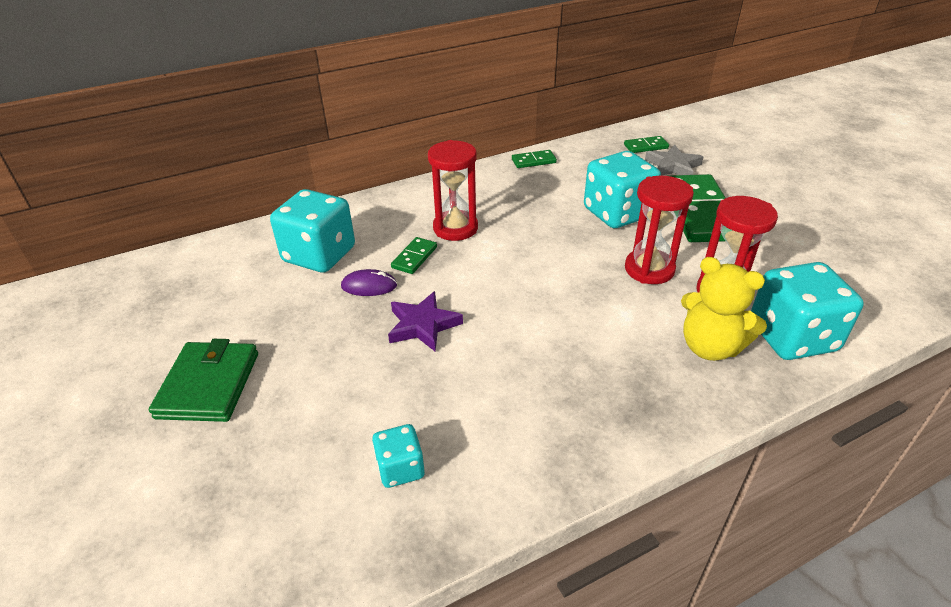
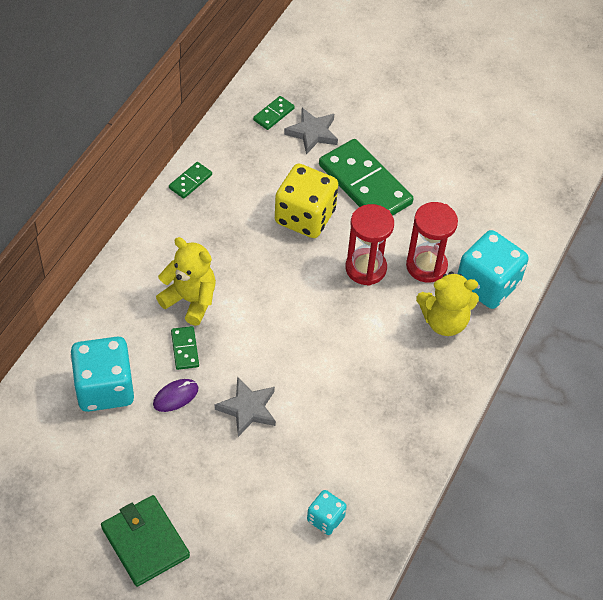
camera: 40 degrees left, 15 degrees up
(423, 325) = (248, 409): purple star -> grey star
(455, 228) = (190, 300): red hourglass -> yellow teddy bear
(617, 213) = (305, 217): turquoise dice -> yellow dice

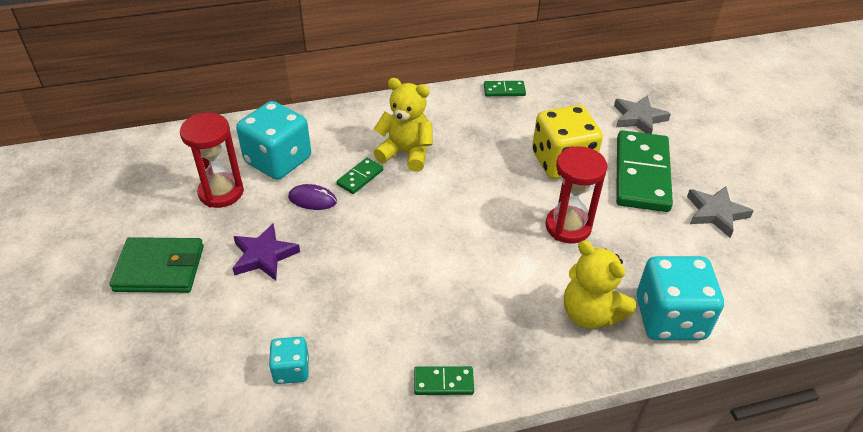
camera: 50 degrees right, 10 degrees down
(145, 542) = (159, 268): green wallet -> green wallet turned 75 degrees clockwise
(190, 300) = (406, 153): yellow teddy bear -> yellow teddy bear turned 60 degrees counterclockwise
(203, 467) = (264, 256): none -> purple star
(248, 409) = (347, 246): grey star -> grey star (716, 213)
(273, 114) = (621, 91): green domino -> green domino (443, 382)
(426, 266) = (626, 263): red hourglass -> red hourglass (221, 192)

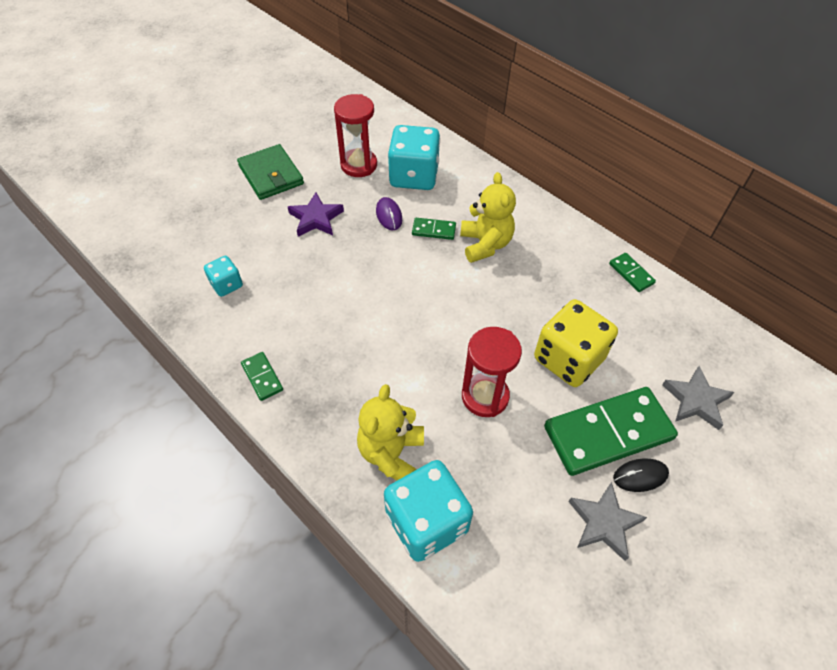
camera: 60 degrees right, 10 degrees up
(686, 176) = (640, 476): none -> black mouse

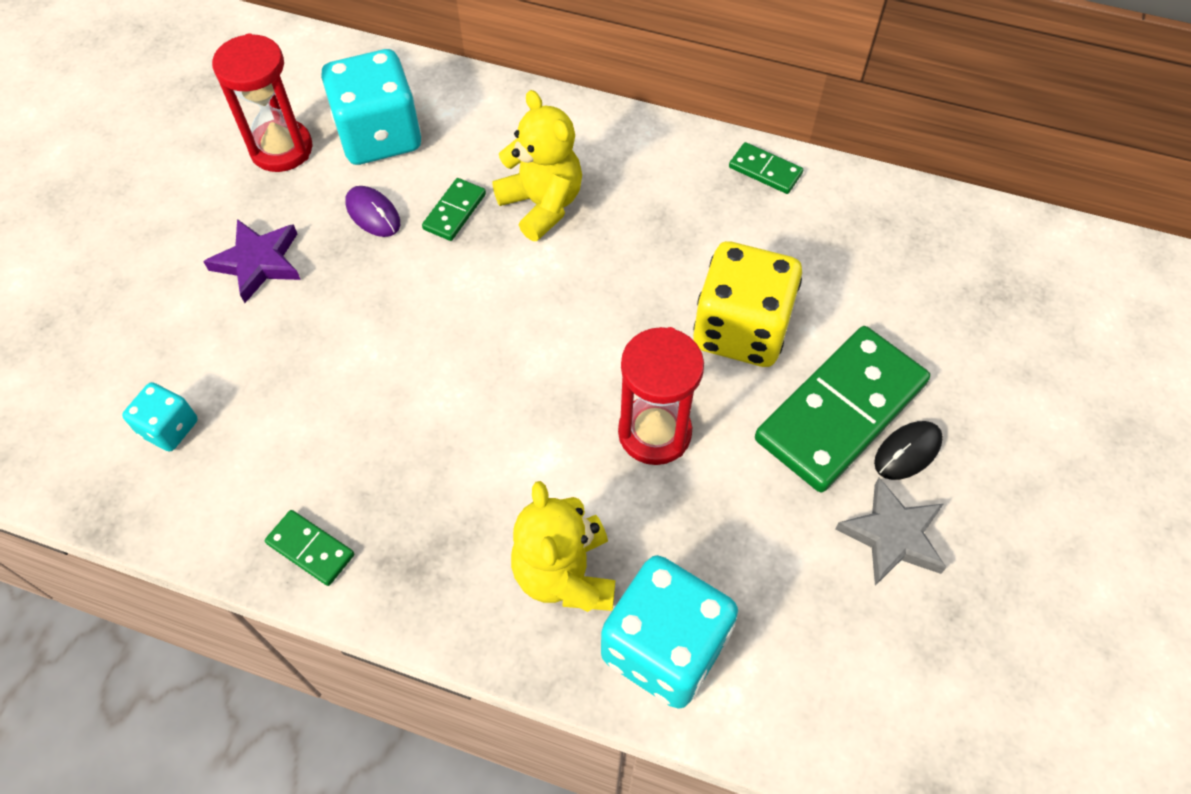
camera: 25 degrees left, 5 degrees up
(271, 175) = (143, 217): green wallet -> none
(434, 230) = (454, 211): green domino -> green domino turned 45 degrees counterclockwise
(696, 400) = (928, 317): grey star -> none

